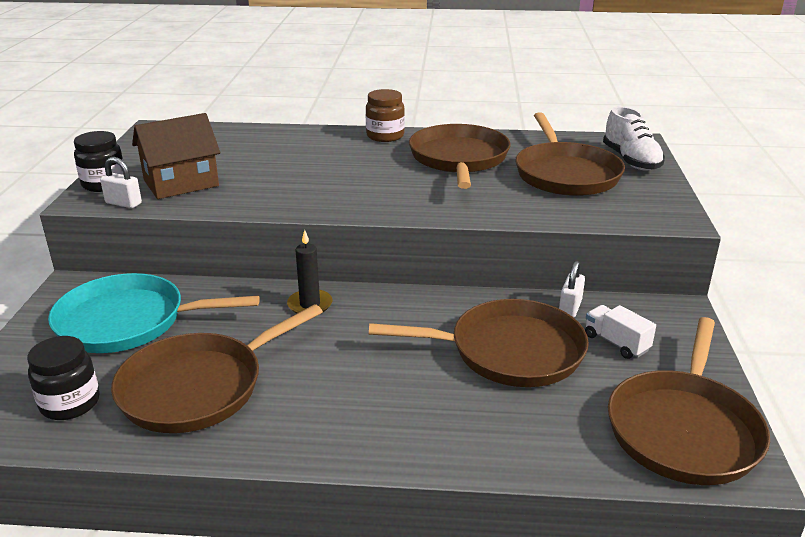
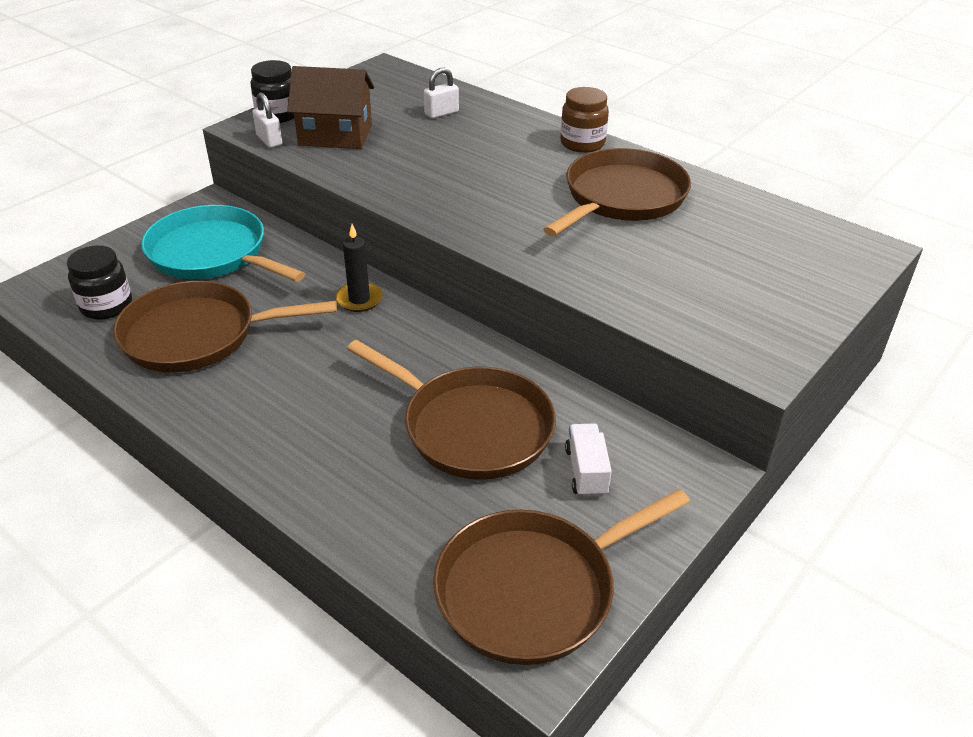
camera: 35 degrees right, 10 degrees up
(565, 174) = (714, 259): brown pan -> none
(570, 308) = (589, 413): white padlock -> white padlock (441, 113)
(631, 160) = (822, 270): white shoe -> none

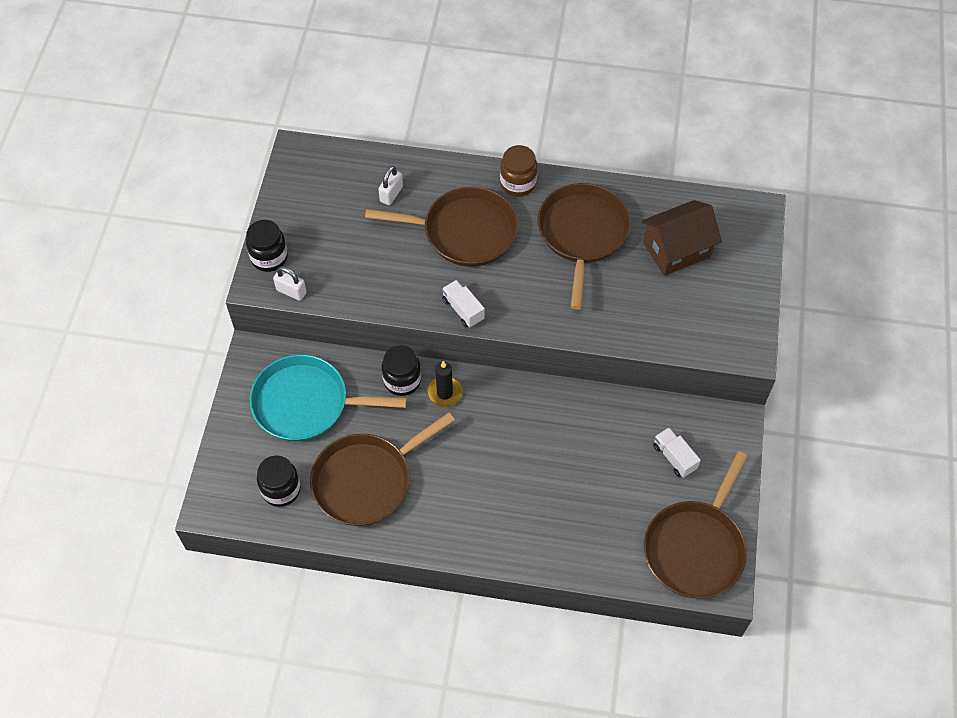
camera: 30 degrees left, 20 degrees up
(326, 273) = (402, 380): none -> black jar
(335, 135) = (335, 260): brown house -> brown house (676, 250)
(425, 207) = (463, 309): none -> white truck
(472, 427) = (592, 460): brown pan -> brown pan (465, 232)

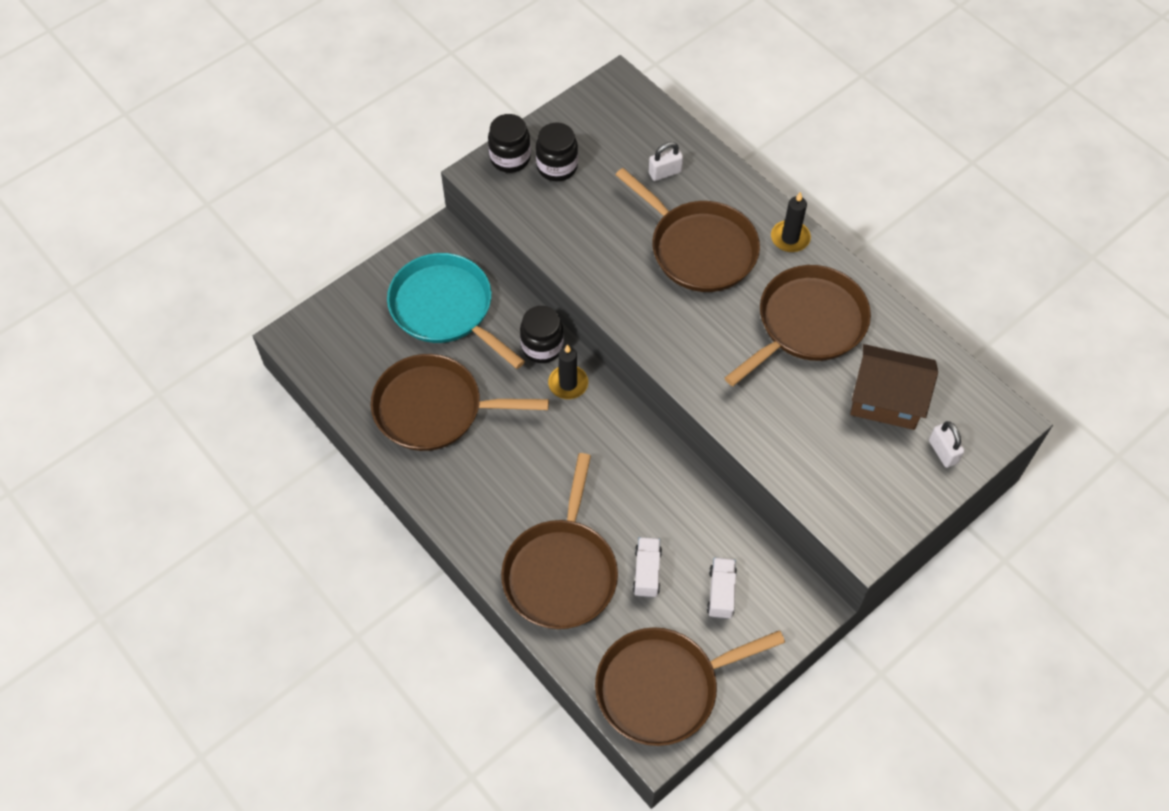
camera: 40 degrees right, 0 degrees up
(281, 489) = (360, 364): black jar -> black jar (557, 167)
(291, 291) = (501, 199): white padlock -> white padlock (943, 452)
(463, 309) = (632, 315): white truck -> white truck (647, 572)
(518, 183) = (790, 238): brown jar -> black candle
(561, 525) = (561, 572): none -> brown pan

